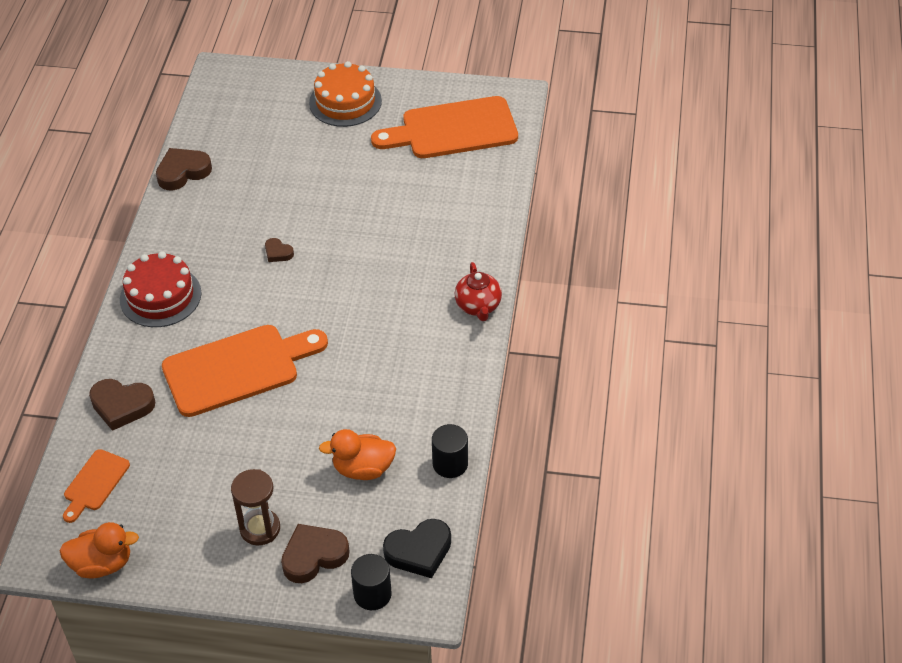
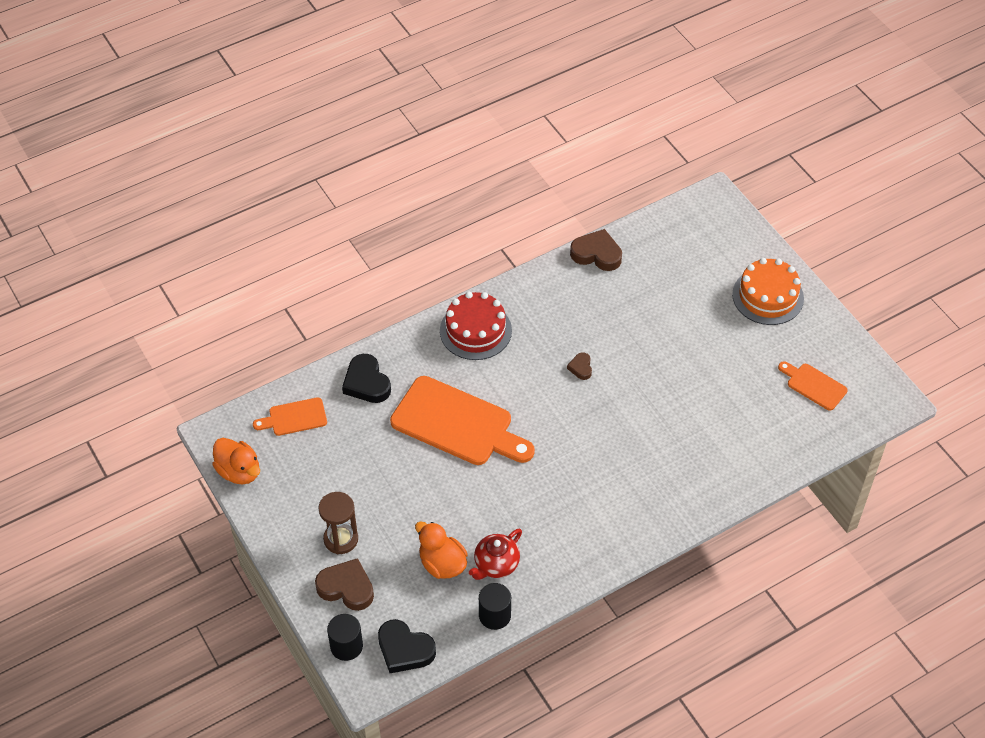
camera: 50 degrees right, 5 degrees up
(122, 406) = (366, 383): brown heart -> black heart
(453, 129) = (814, 385): orange cutting board -> orange cutting board, size x0.50
(478, 306) = (654, 530): red teapot -> red teapot (496, 565)

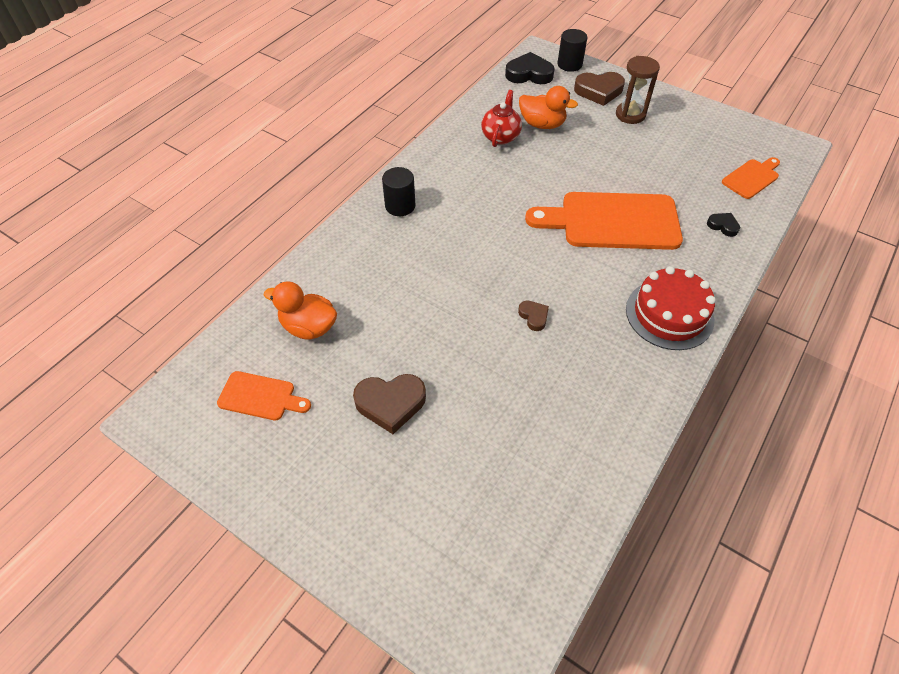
camera: 155 degrees right, 0 degrees up
(239, 471) = (749, 129): orange duck -> orange duck (309, 327)
(366, 383) = (723, 226): black heart -> black heart, size x0.53
(494, 615) = (479, 108): black cylinder -> black cylinder (400, 206)
(596, 254) = (607, 473): brown heart -> brown heart (390, 403)
(768, 296) = (353, 504): orange cake -> none

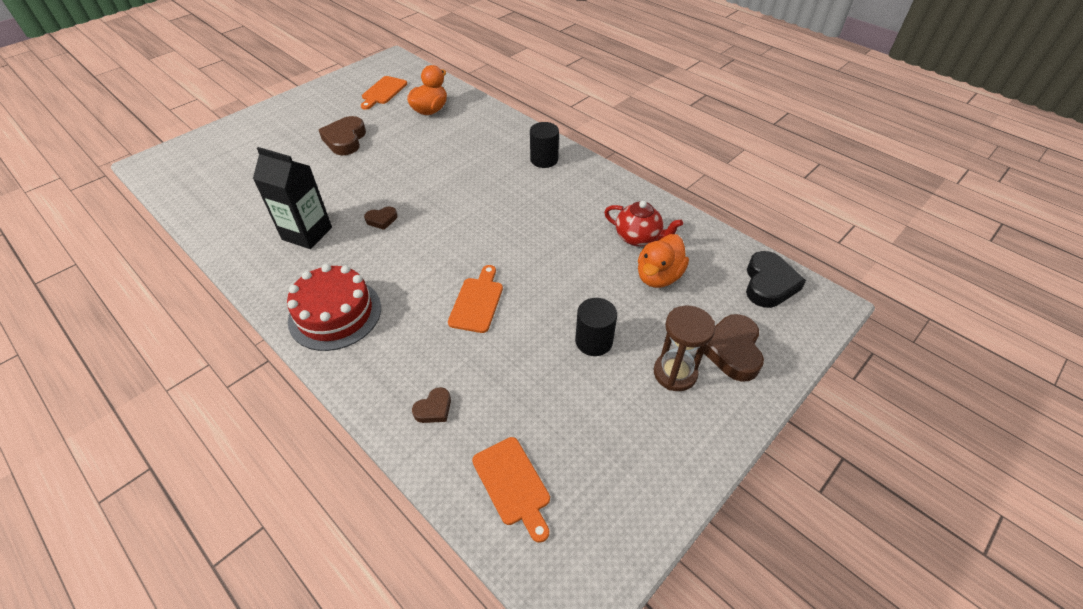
camera: 100 degrees right, 5 degrees down
(569, 64) = (798, 332): black cylinder -> black cylinder (594, 341)
(577, 378) = (307, 233): none -> black carton
(613, 221) = (477, 302): orange cutting board -> orange cutting board, size x0.50
(723, 226) = (434, 409): black heart -> brown heart

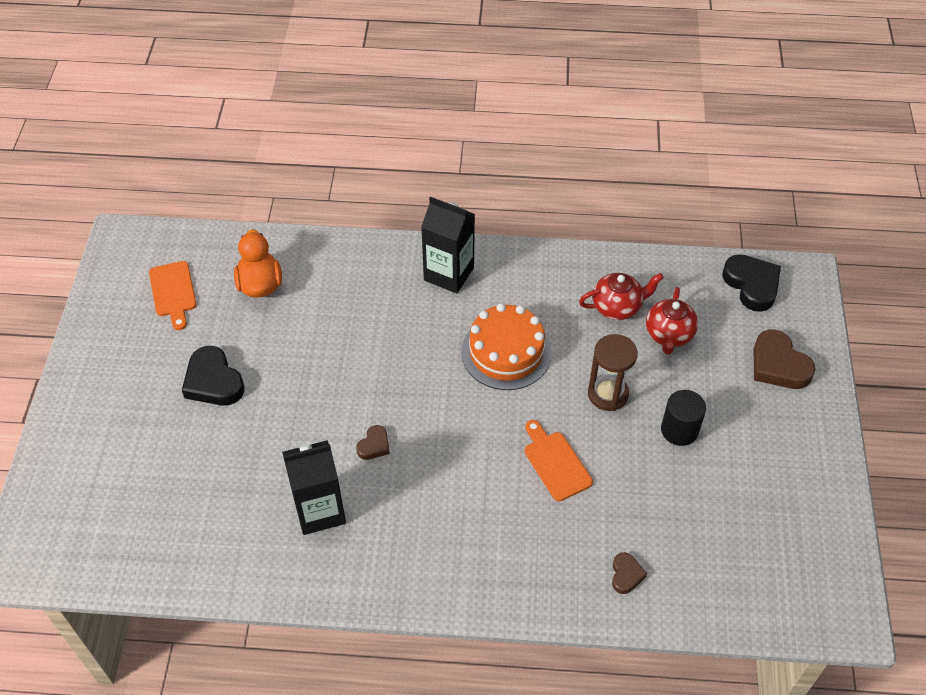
camera: 40 degrees left, 5 degrees up
(335, 314) = (451, 563): red cake -> none
(345, 140) = (213, 381): brown heart -> black heart
(513, 484) = (739, 582): orange cutting board -> none
(527, 219) = (506, 352): none -> orange cake
(544, 159) = (449, 274): black cylinder -> black carton
(658, 276) = (668, 335): orange duck -> red teapot
(675, 373) = (759, 413): brown hourglass -> brown hourglass (608, 394)

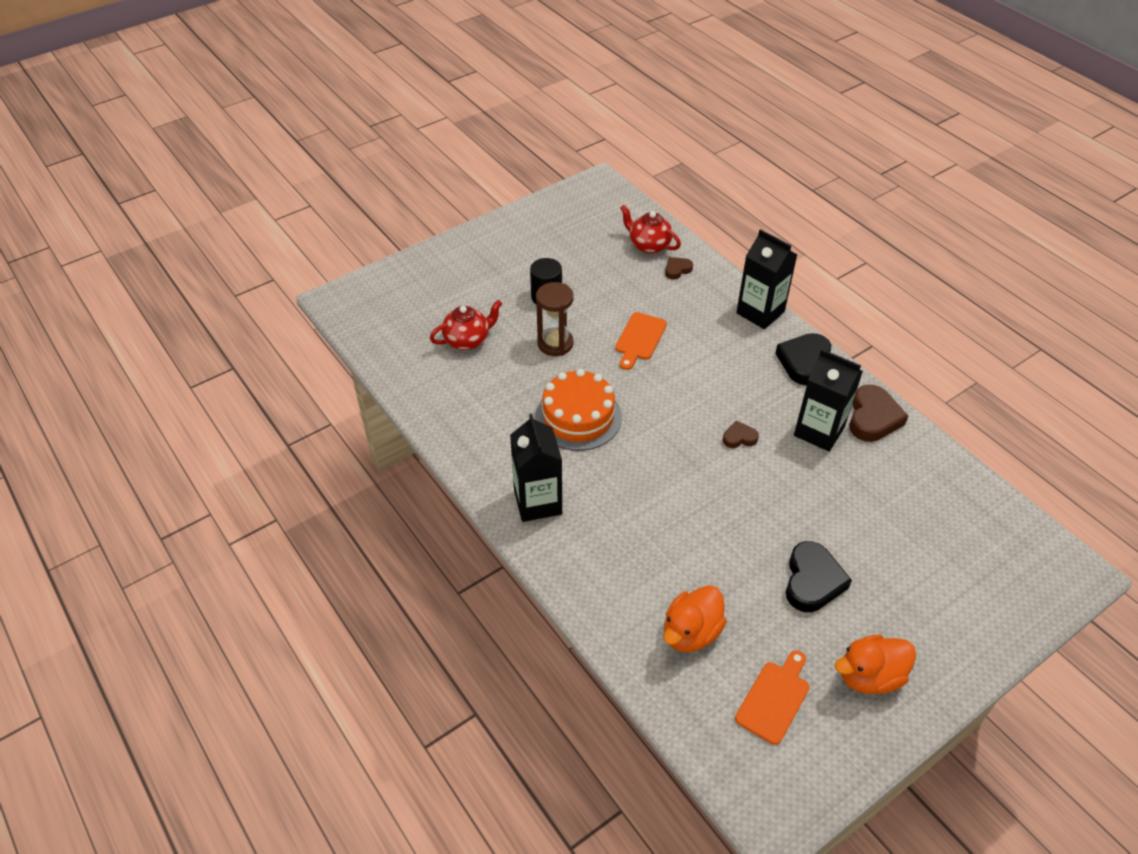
camera: 130 degrees left, 5 degrees down
(124, 353) = (869, 676): none -> orange duck
(497, 597) = (760, 312): none -> black carton
(617, 307) = (468, 380): red teapot -> red teapot (648, 245)
(752, 285) = (372, 321): black heart -> black heart (804, 362)
(778, 365) = (440, 278): brown heart -> brown heart (873, 418)

